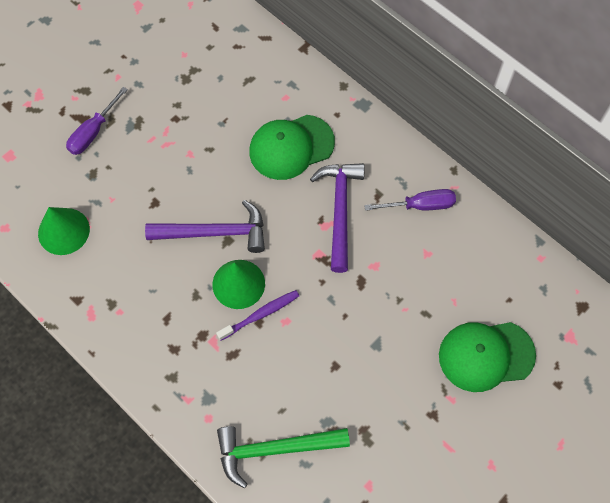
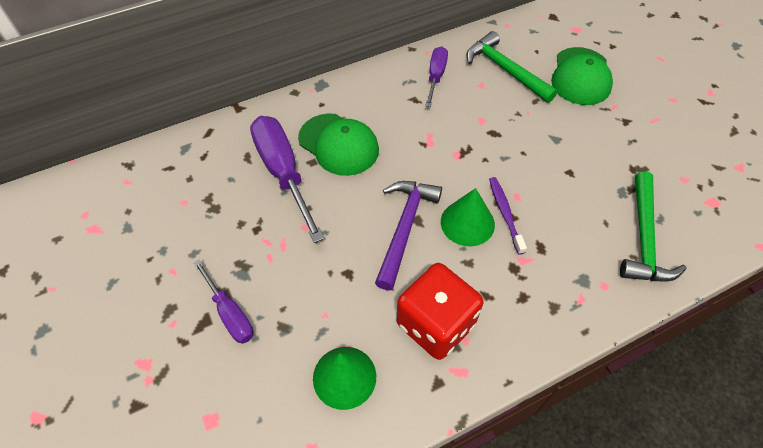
camera: 70 degrees left, 10 degrees down
(127, 284) = (435, 324): none -> red dice
(242, 114) = (283, 172): none -> purple screwdriver
(291, 147) = (338, 144): green cap -> green cap turned 45 degrees counterclockwise
(340, 211) = (419, 128): purple hammer -> none
(461, 272) = (505, 70): none -> green hammer

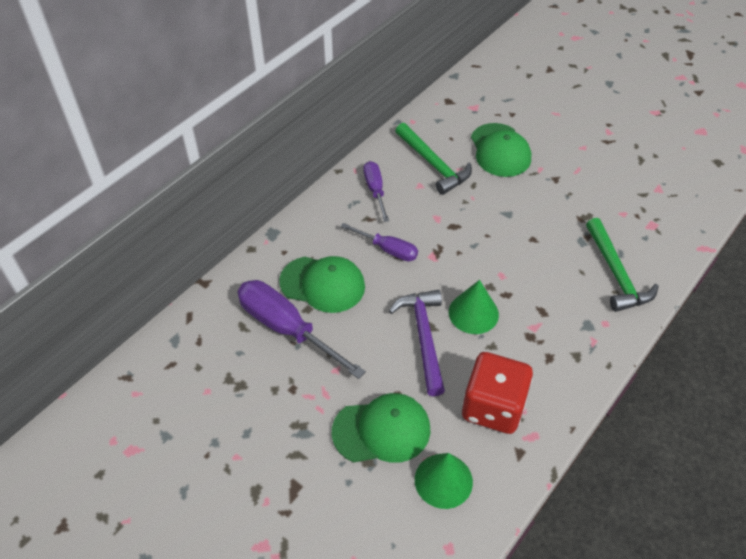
camera: 25 degrees left, 5 degrees down
(230, 314) = (314, 471): purple screwdriver -> purple screwdriver (388, 250)
(314, 301) = (382, 430): none -> green cap
(505, 70) = (433, 164): green hammer -> green hammer turned 150 degrees counterclockwise
(505, 214) = (500, 293): purple toothbrush -> none

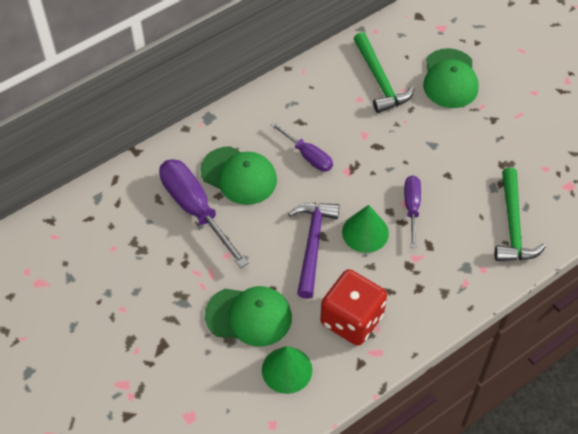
camera: 15 degrees right, 5 degrees up
(375, 190) = (315, 95): purple screwdriver -> purple screwdriver (411, 207)

